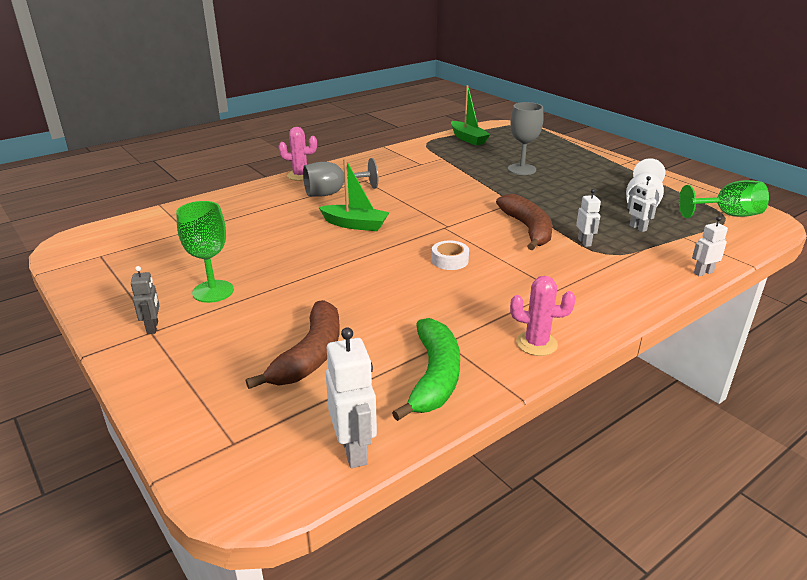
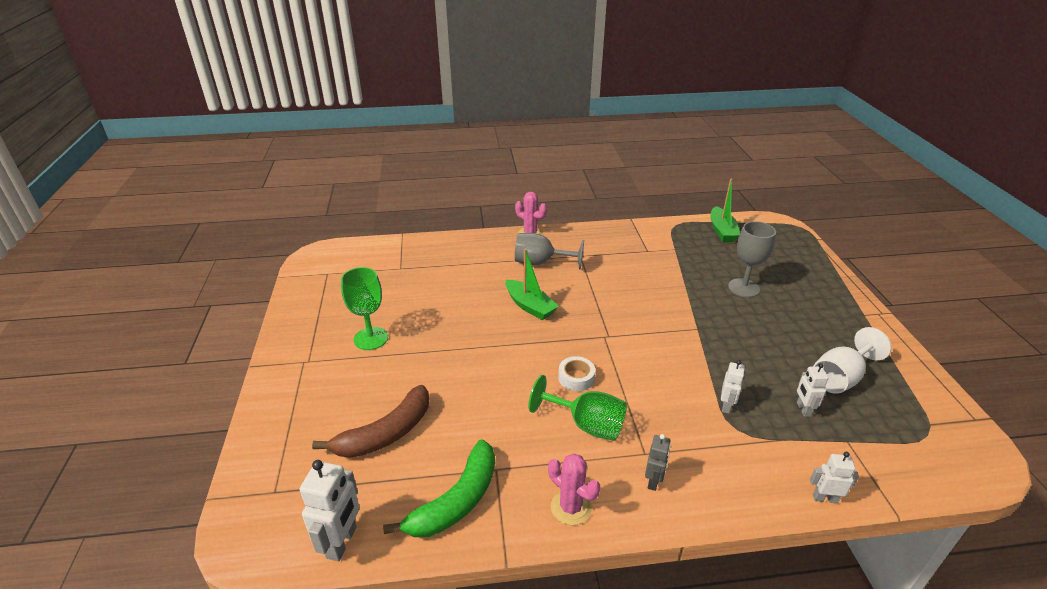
camera: 30 degrees right, 5 degrees up
(153, 327) = (307, 358): grey robot -> grey robot (653, 481)
(528, 229) = (682, 367): brown banana -> none
(727, 215) = (934, 431): green goblet -> green goblet (586, 424)

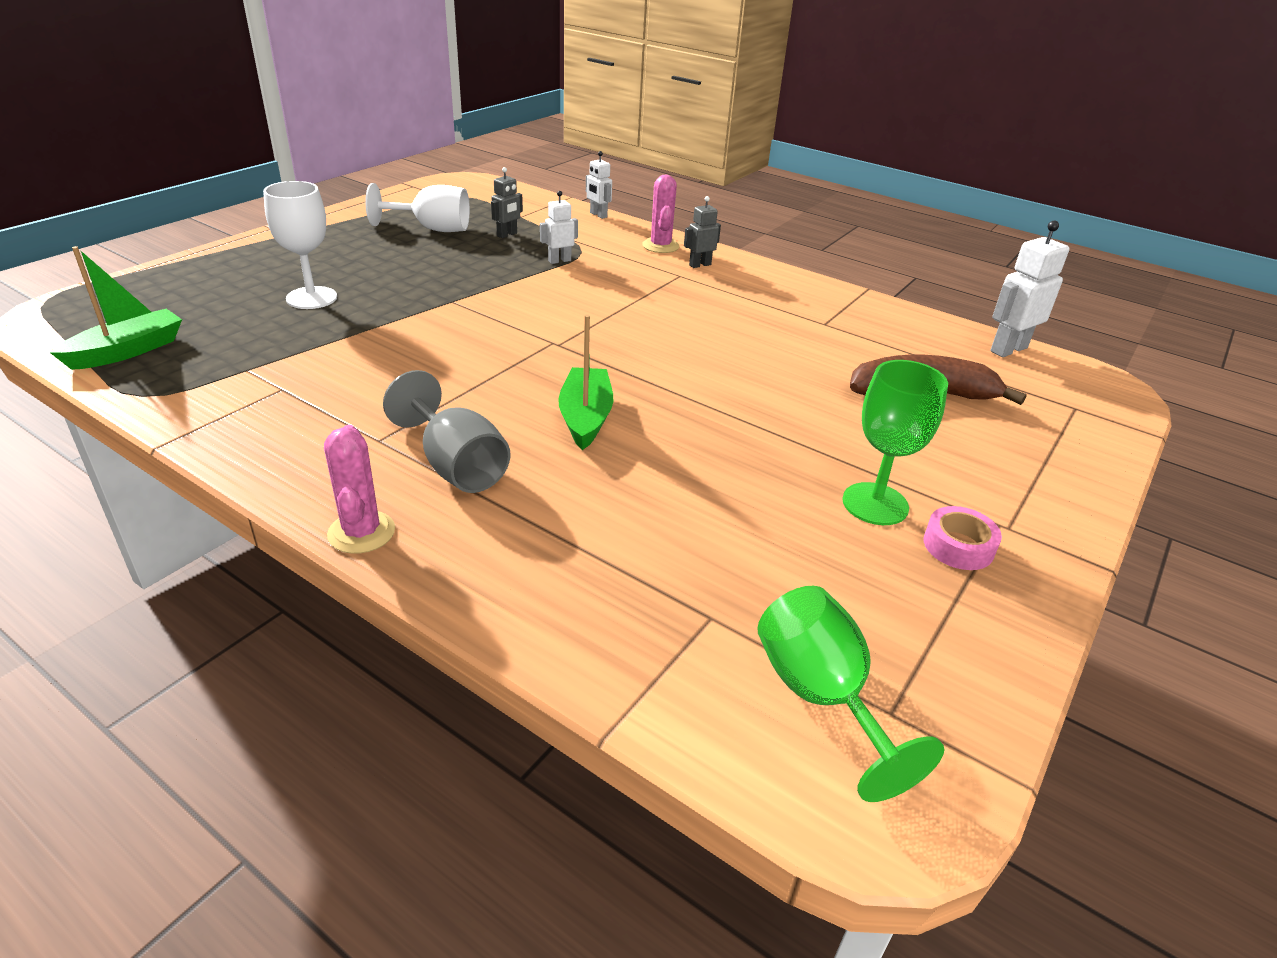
camera: 140 degrees left, 0 degrees up
(324, 339) = (958, 546): none -> pink tape
(456, 501) = (881, 325): green banana -> none
(571, 507) = (786, 283): pink cactus -> pink cactus (660, 246)
(576, 378) = (654, 333): white tape -> none
(586, 424) = (701, 306): green goblet -> green goblet (821, 697)
(743, 288) = (311, 298): grey goblet -> white goblet
(803, 409) = (507, 235): white robot -> grey robot

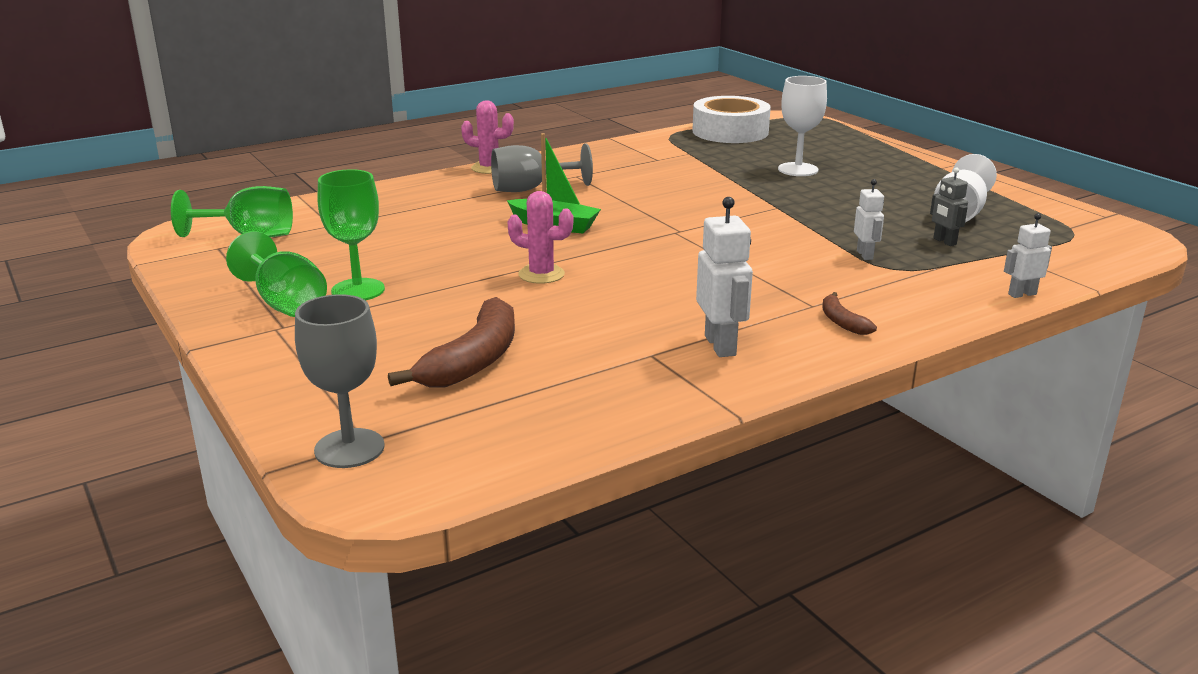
camera: 115 degrees right, 10 degrees down
(127, 351) = (730, 132): green boat -> white tape
(660, 246) = (908, 311): pink cactus -> pink cactus (541, 274)
(700, 265) = (842, 322): grey robot -> brown banana
(958, 546) = (285, 303): pink tape -> green goblet
(1008, 349) = (514, 455): white robot -> white robot (721, 345)
(1092, 411) = (349, 448): none -> grey goblet

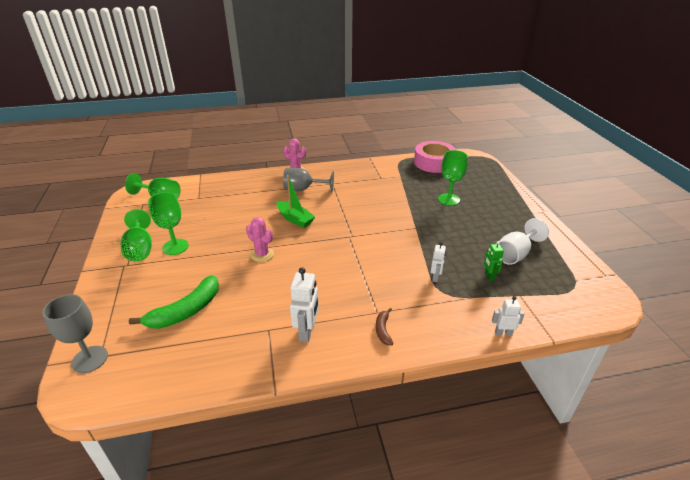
camera: 20 degrees right, 10 degrees up
(474, 360) = (186, 311): brown banana -> green banana
(730, 132) = (434, 163): white tape -> pink tape
(798, 169) = (448, 199): white goblet -> green goblet
(944, 241) = (489, 276): grey robot -> green robot

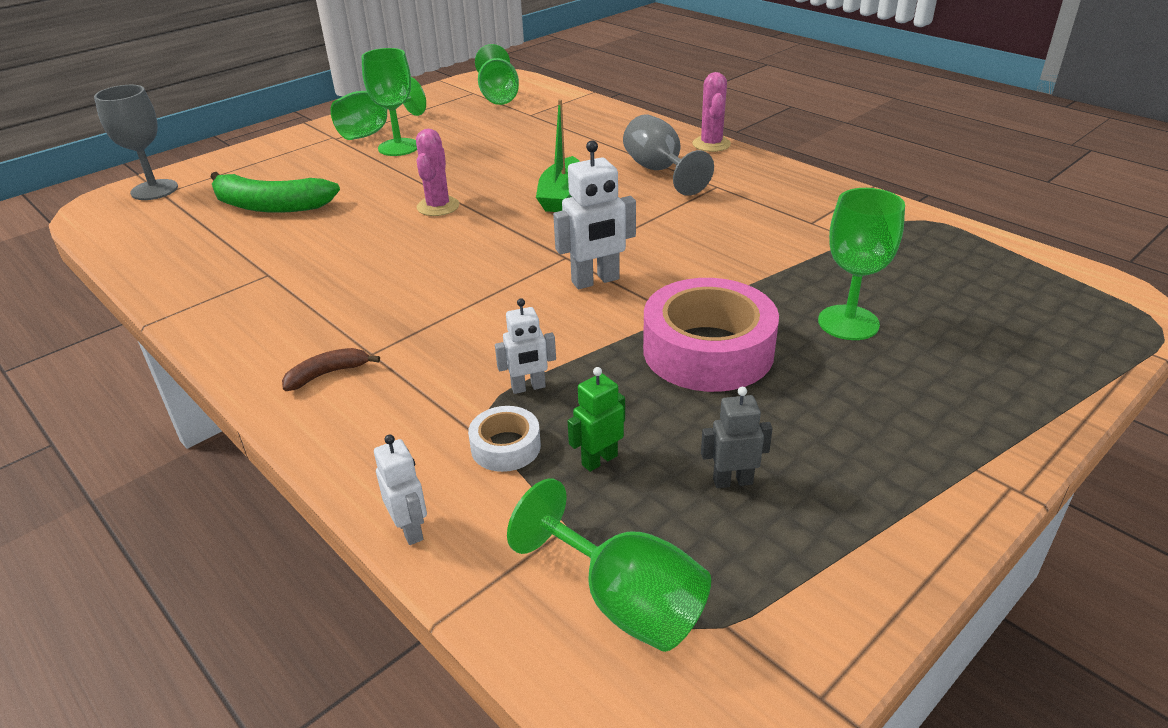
camera: 60 degrees right, 0 degrees up
(307, 332) = (280, 306): white robot -> white robot (595, 281)
(434, 163) = (984, 259): pink tape -> pink tape (708, 350)
(468, 295) = (505, 447): none -> white tape
(515, 254) = (732, 481): white goblet -> grey robot
(559, 296) = (625, 601): none -> green goblet

